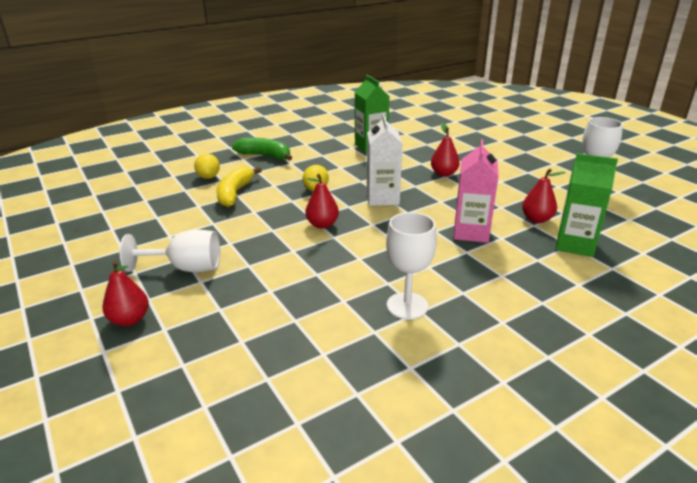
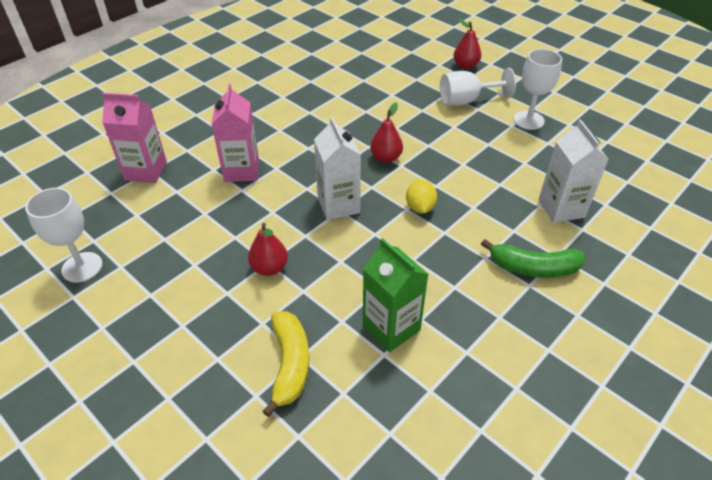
camera: 165 degrees right, 15 degrees up
(208, 177) = (561, 208): yellow lemon -> white carton
(235, 193) = (504, 186): yellow banana -> yellow banana (289, 364)
(407, 306) = (292, 98): white goblet -> white goblet (528, 120)
(537, 219) = (170, 199): red pear -> none
(575, 245) = (146, 171): green carton -> pink carton

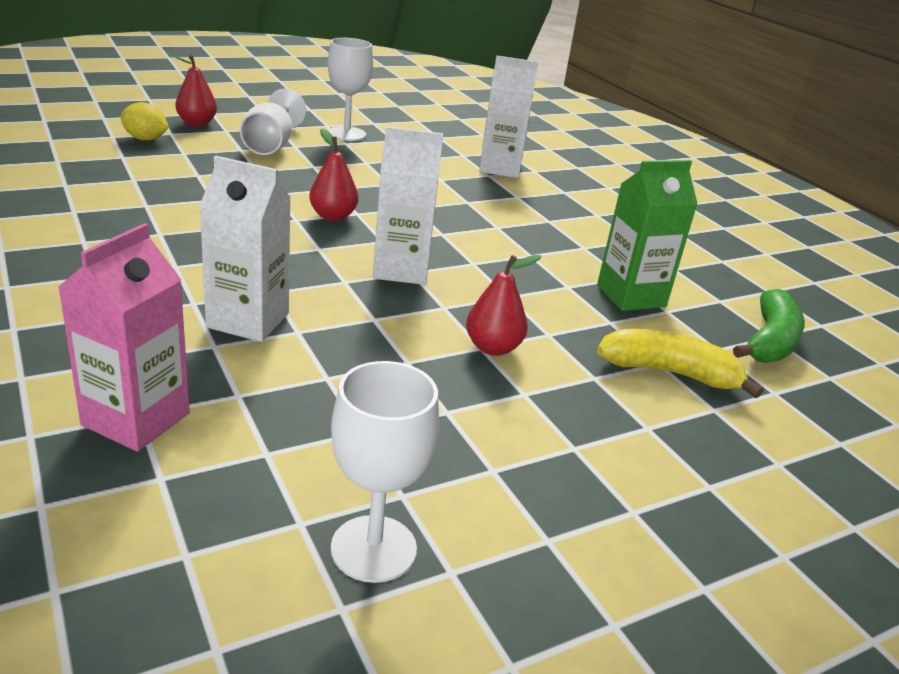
camera: 75 degrees left, 15 degrees down
(241, 170) = (248, 320): pink carton -> white carton
(420, 207) = (446, 226): yellow lemon -> yellow lemon (145, 139)
(533, 268) = (575, 206): green banana -> green banana (769, 341)

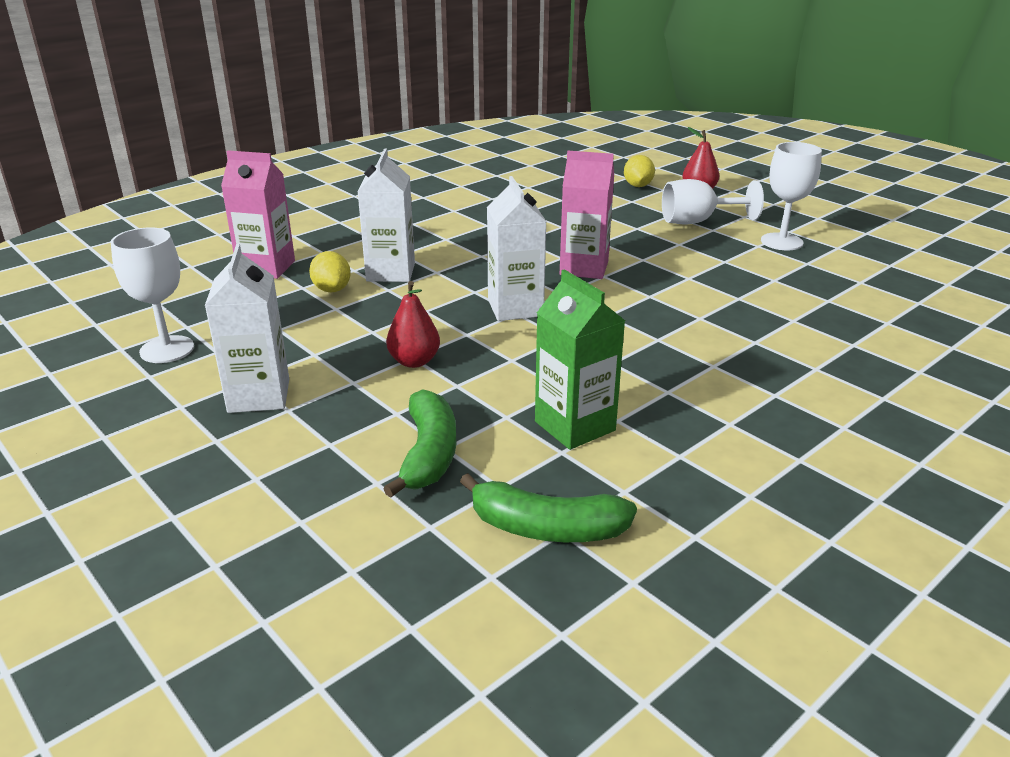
camera: 80 degrees right, 0 degrees up
(267, 372) = (332, 289): none -> yellow lemon
(333, 216) = (584, 268): red pear -> pink carton
(500, 168) = (823, 323): white carton -> white carton (259, 396)
(670, 373) = (428, 454): yellow banana -> green banana

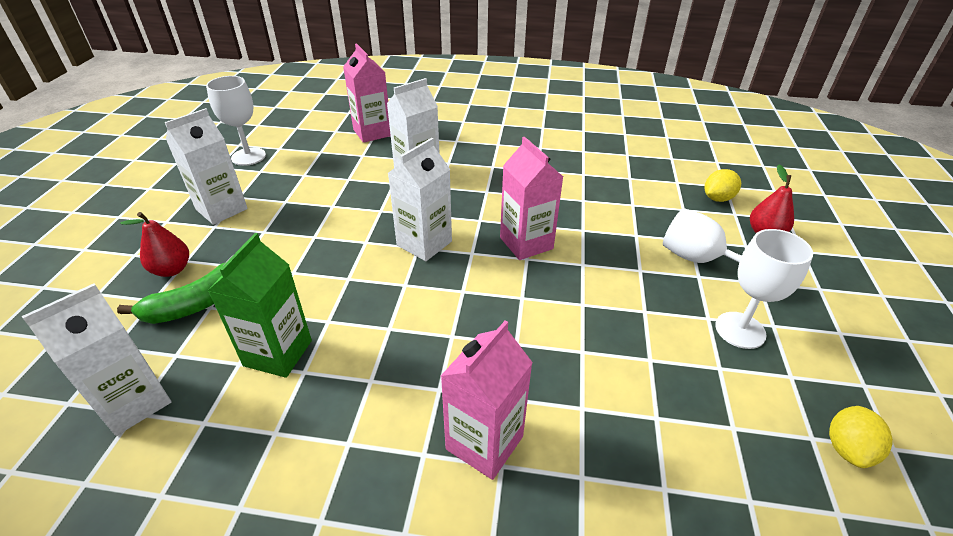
camera: 50 degrees right, 10 degrees up
(332, 289) = (370, 165): yellow lemon -> yellow lemon (847, 449)
(414, 361) = (308, 240): red pear -> red pear (172, 270)
(546, 528) = (134, 402): green banana -> white carton
(789, 366) = (484, 443): none -> pink carton

